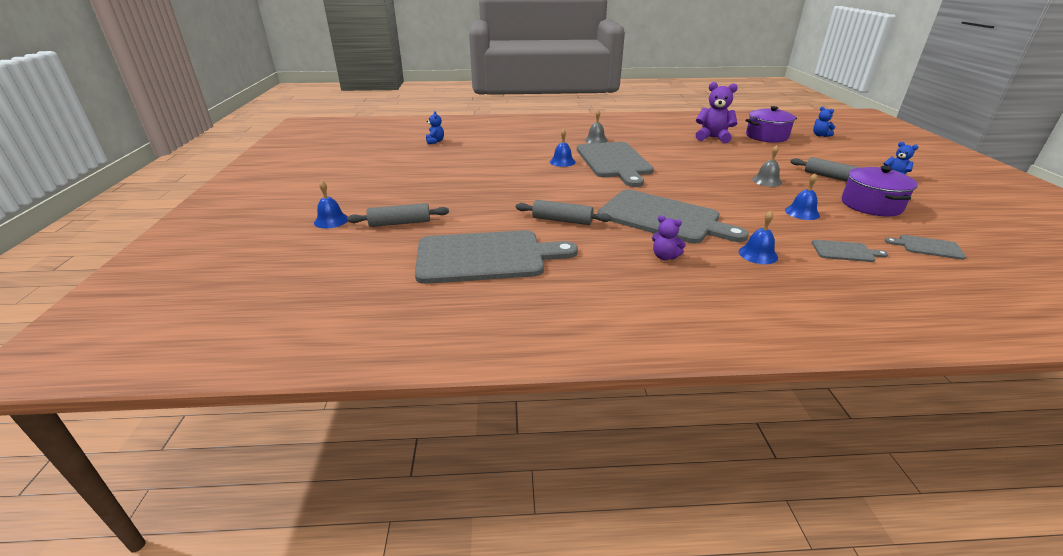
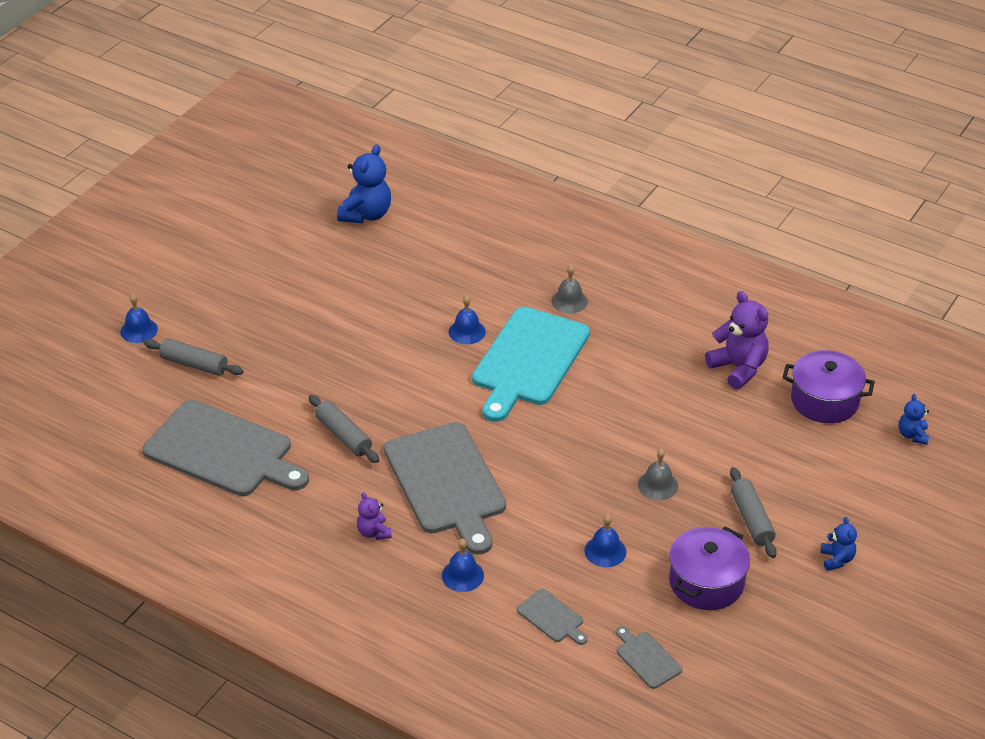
camera: 35 degrees right, 10 degrees up
(435, 141) = (366, 214): blue teddy bear -> blue teddy bear, size x1.85
(614, 162) = (528, 360): grey cutting board -> turquoise cutting board

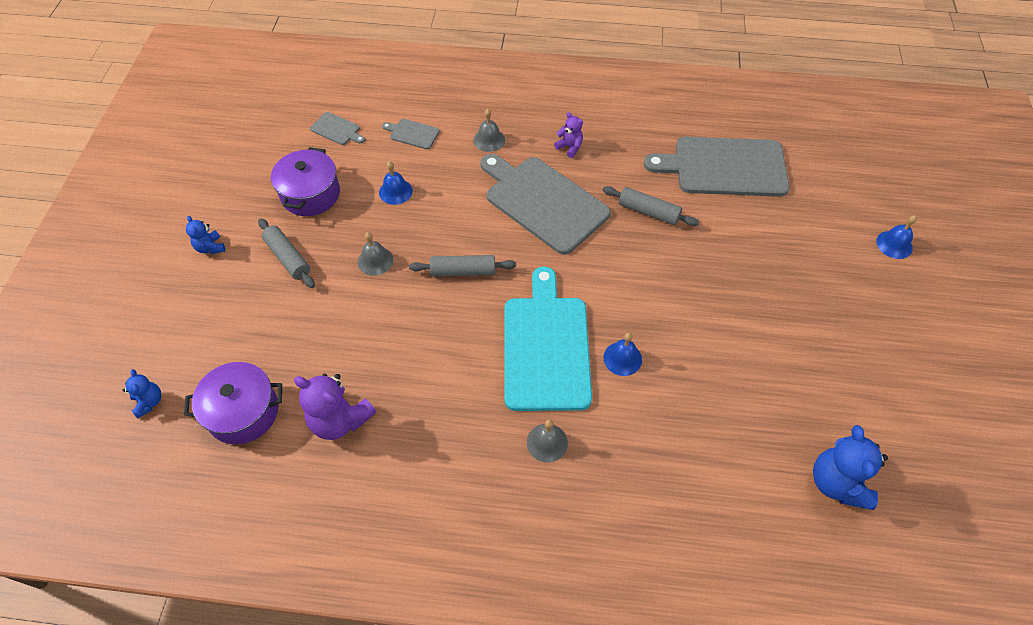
camera: 155 degrees right, 15 degrees up
(194, 364) = (818, 230): grey rolling pin -> grey rolling pin (463, 271)
(462, 575) = (489, 140): blue bell -> grey bell

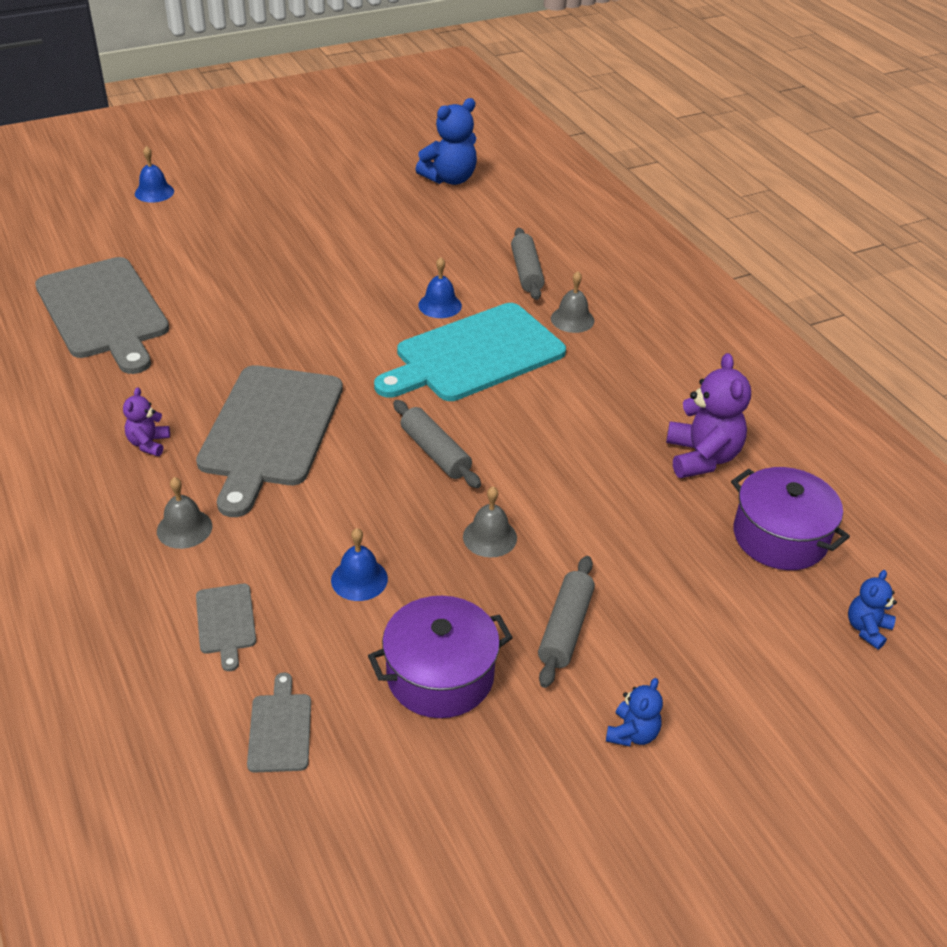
camera: 125 degrees left, 15 degrees down
(648, 212) = (223, 345): grey rolling pin -> grey rolling pin (526, 272)

